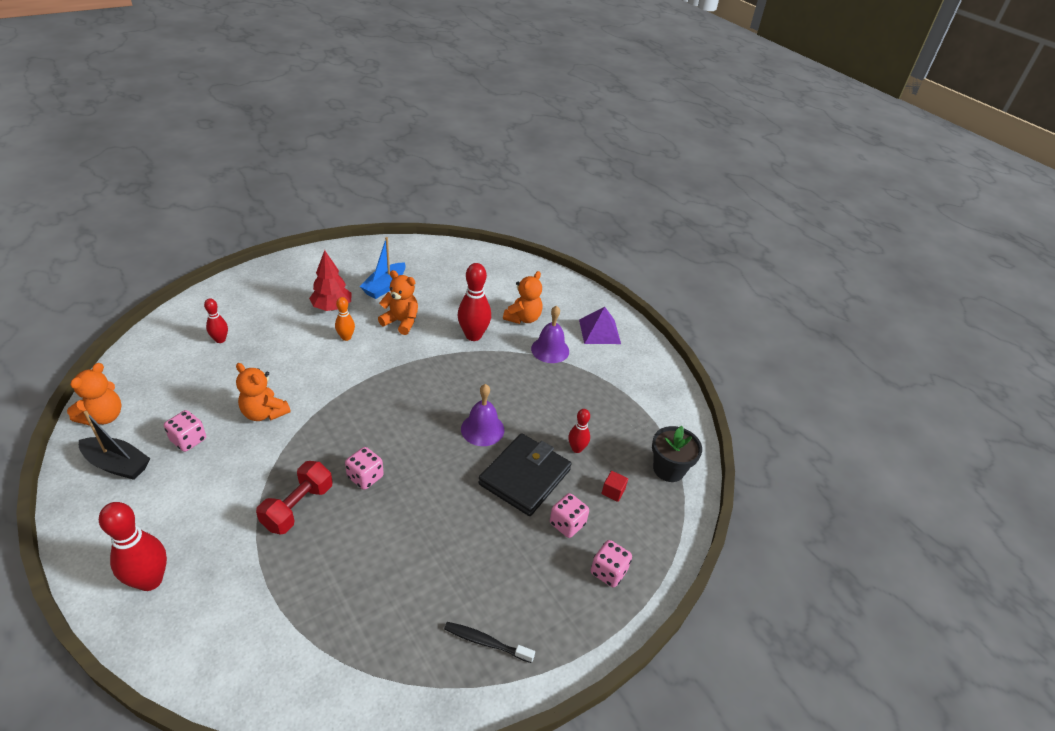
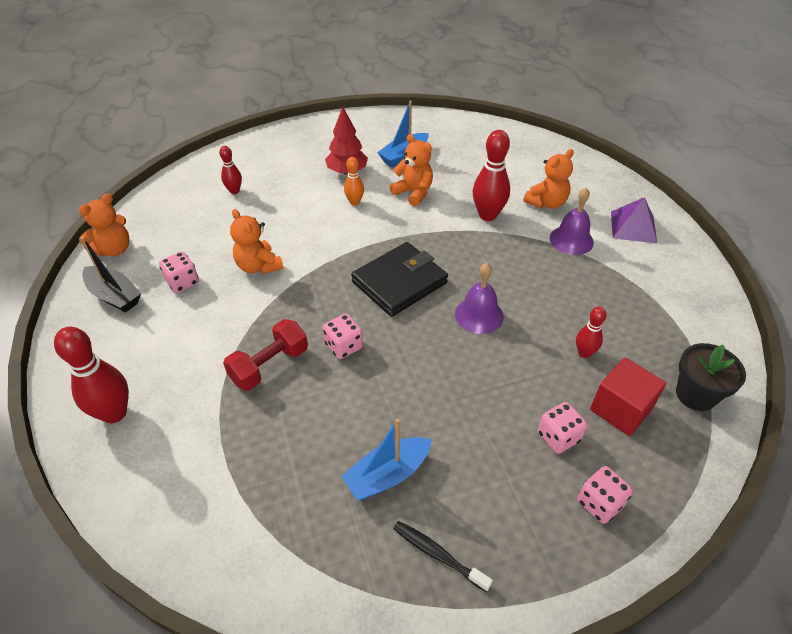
camera: 20 degrees right, 5 degrees up
(429, 585) = (387, 475): none -> blue boat
(524, 477) = (517, 375): black wallet -> black wallet (399, 282)
(613, 491) = (620, 409): red cube -> red cube, size x2.06

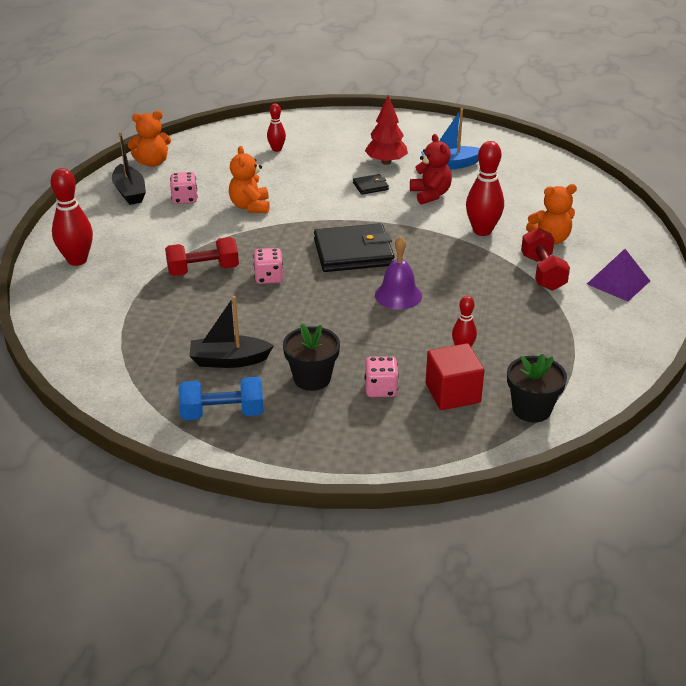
camera: 30 degrees right, 10 degrees down
(354, 202) = (370, 186): orange bowling pin -> black wallet
(387, 475) = (229, 360): blue boat -> black boat
(413, 193) = (430, 195): orange teddy bear -> red teddy bear
(437, 554) = (222, 413): black toothbrush -> blue dumbbell
(486, 456) = (312, 378): none -> black flower pot
(571, 240) = (542, 272): purple bell -> red dumbbell
(599, 503) = (370, 436): pink dice -> none

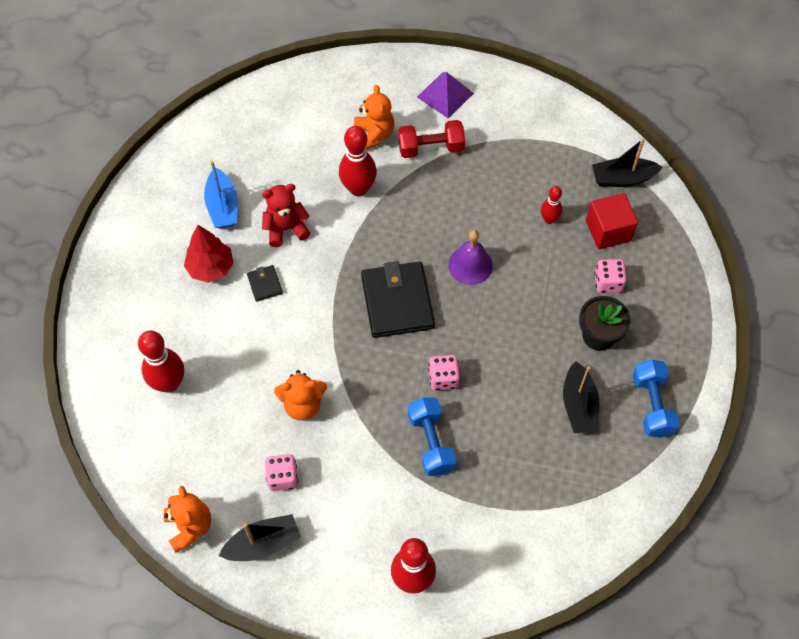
camera: 90 degrees left, 25 degrees up
(203, 270) = (431, 442): red dumbbell -> blue dumbbell
(276, 149) = (169, 383): red bowling pin -> red bowling pin, size x1.77
(531, 409) = (622, 178): black flower pot -> black boat

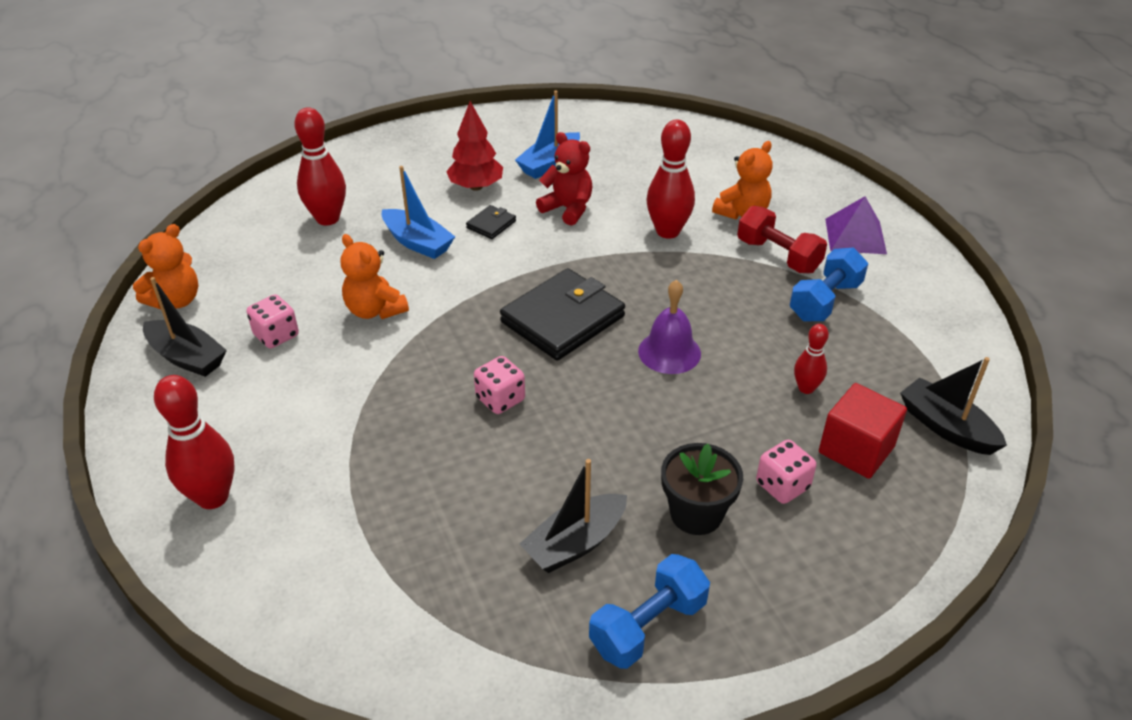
camera: 55 degrees right, 20 degrees down
(248, 340) = (417, 242): none -> blue boat
(431, 442) = (407, 428): blue dumbbell -> blue dumbbell (825, 301)

